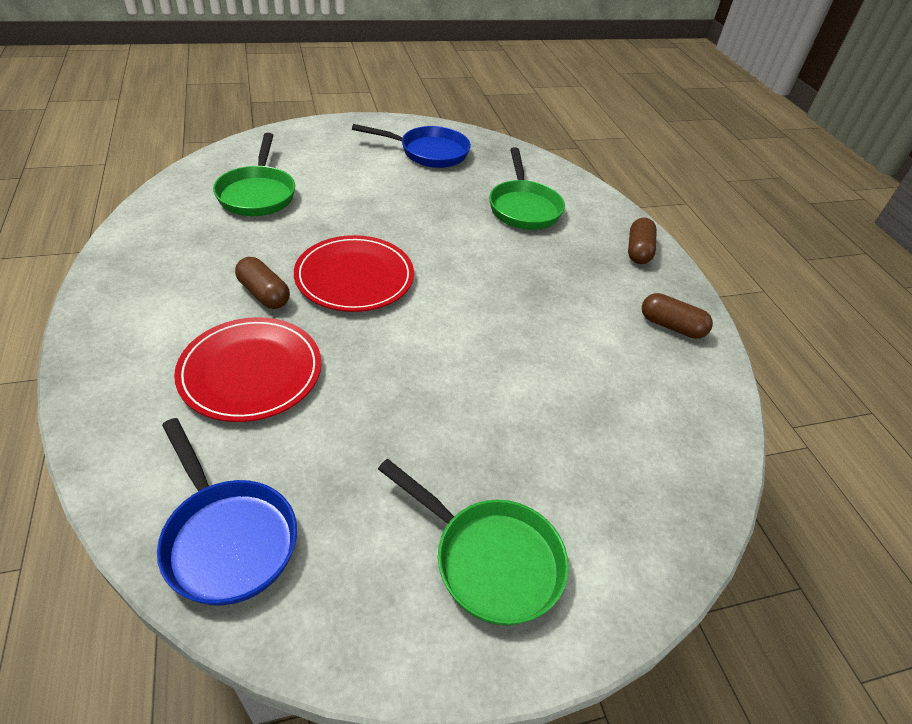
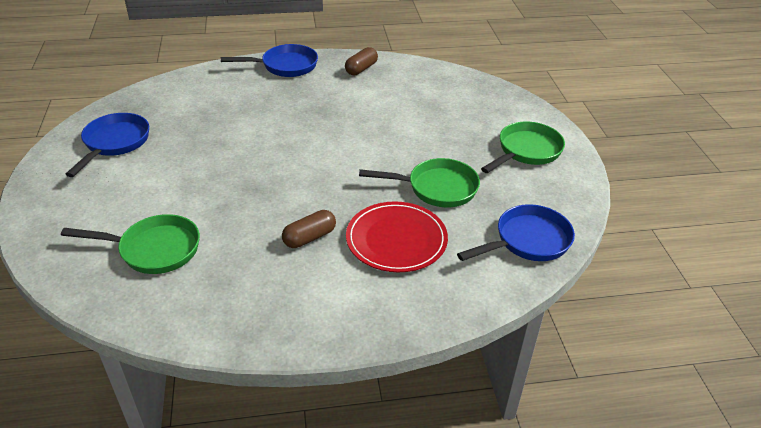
camera: 80 degrees left, 5 degrees down
(354, 277) = (295, 190): red plate -> none
(523, 207) = (220, 104): green pan -> green pan (437, 188)
(638, 251) = (285, 66): brown capsule -> blue pan

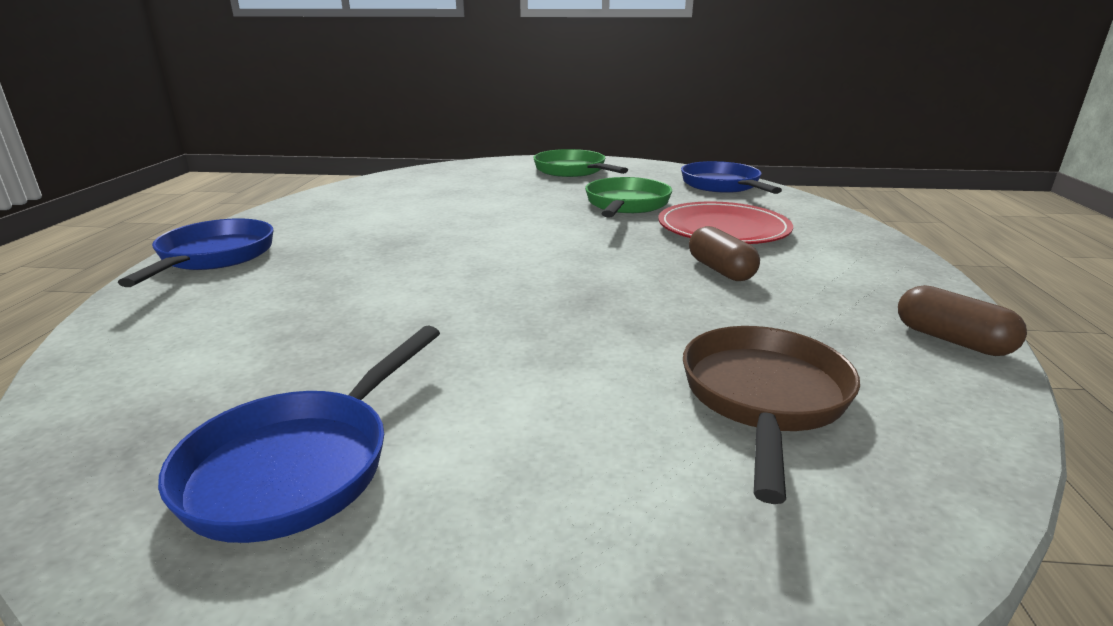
camera: 75 degrees left, 15 degrees down
(114, 143) = (300, 465): blue pan -> blue pan turned 90 degrees counterclockwise
(154, 249) = (763, 398): green pan -> brown pan
(361, 69) = (307, 213): brown capsule -> brown capsule (952, 340)

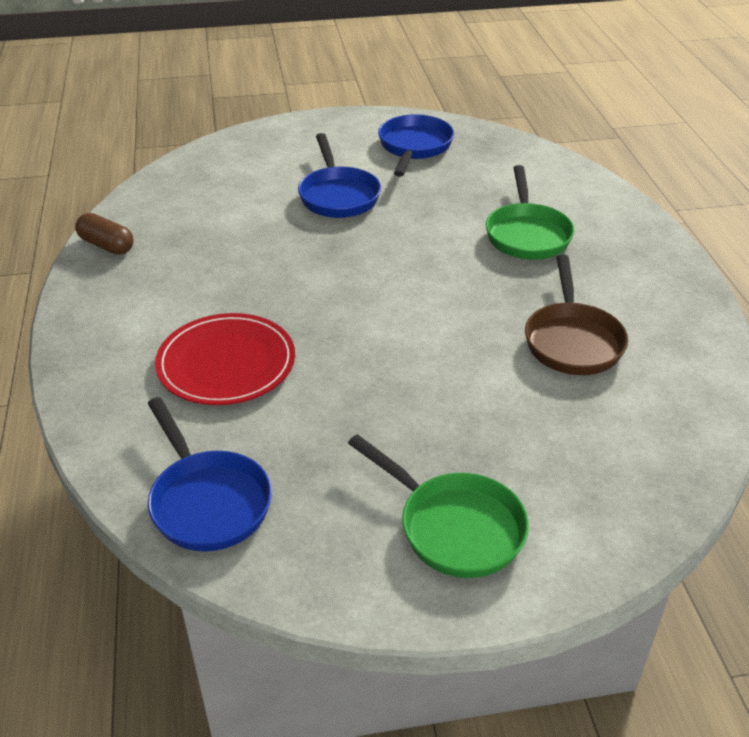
camera: 165 degrees right, 15 degrees up
(213, 257) = (644, 245): blue pan -> blue pan (338, 195)
(626, 205) = (338, 404): green pan -> green pan (527, 234)
(720, 270) = (238, 292): brown capsule -> none
(763, 398) = (230, 196): brown pan -> brown pan (572, 340)

